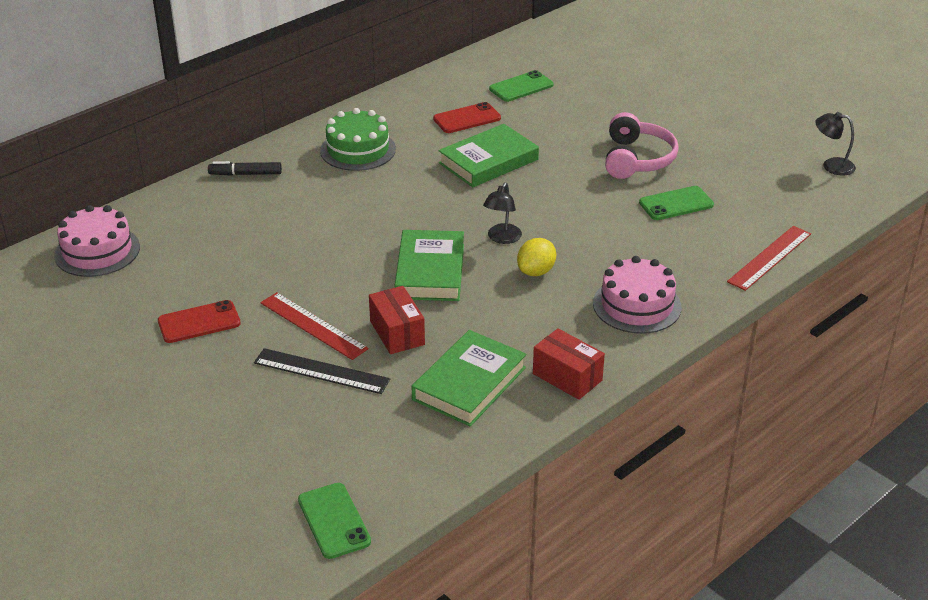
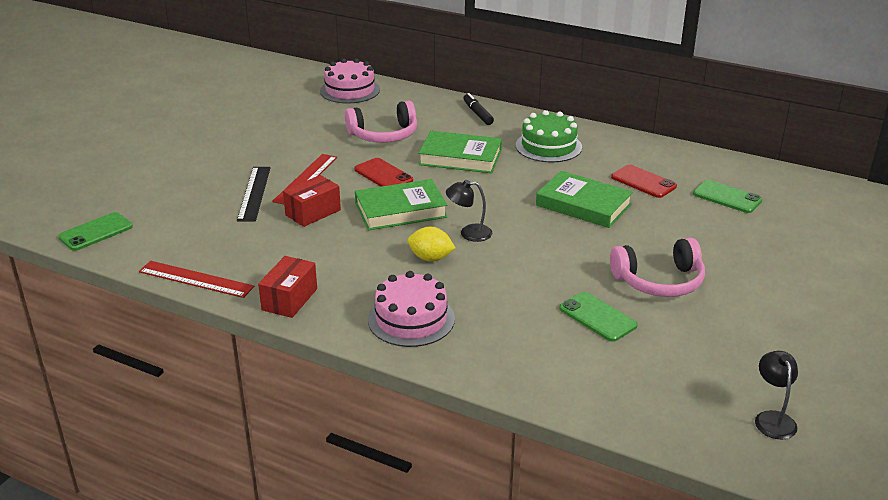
camera: 70 degrees right, 5 degrees down
(199, 322) = (290, 139): red phone -> red phone (383, 175)
(246, 248) = (384, 135): none -> pink headphones
(469, 383) = (263, 255): green book -> green book (460, 157)
(769, 257) = (543, 392): red ruler -> red ruler (196, 279)

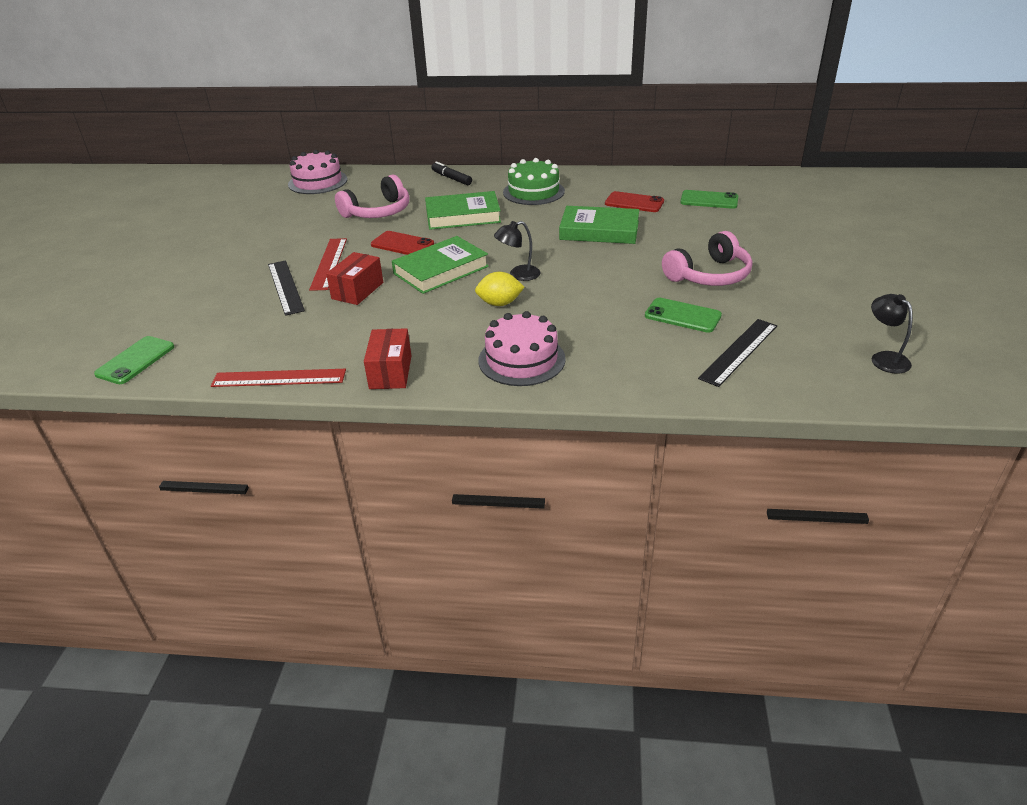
camera: 20 degrees left, 5 degrees up
(625, 369) = (739, 351): none -> black ruler

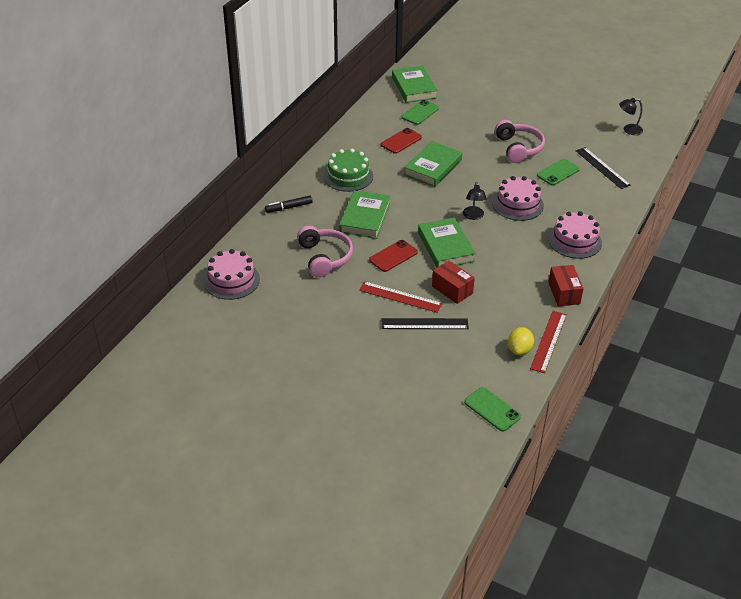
camera: 70 degrees left, 5 degrees up
(390, 372) = (564, 293): red box -> red box turned 60 degrees clockwise
(500, 303) = (506, 233): yellow lemon -> yellow lemon (519, 350)
(572, 299) = (518, 204): none -> pink cake
(760, 186) = (414, 87): none -> green book

